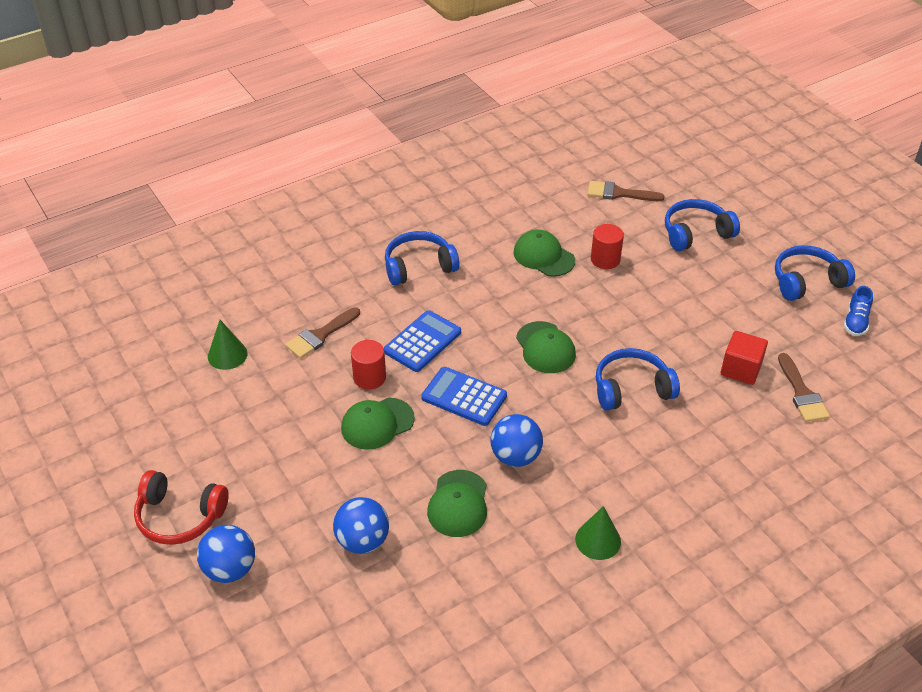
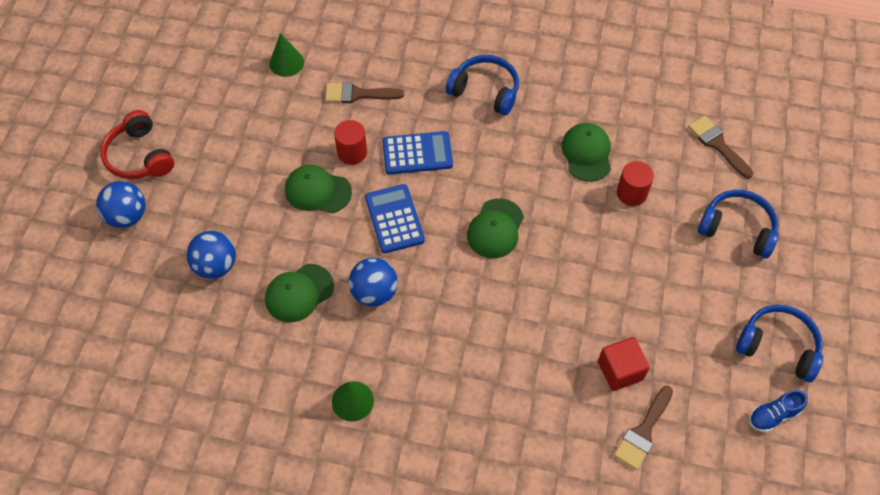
camera: 45 degrees right, 15 degrees up
(631, 388) = (517, 313): blue headphones -> none

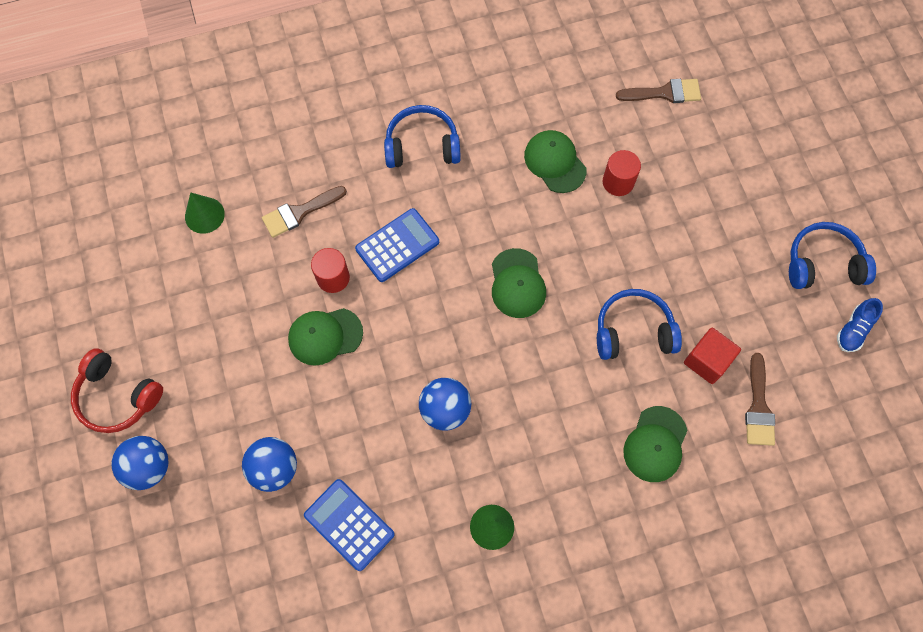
camera: 30 degrees left, 10 degrees up
(299, 293) = (374, 450): green cap -> green cap (655, 444)
(394, 219) = (417, 325): blue calculator -> blue calculator (349, 525)
(717, 144) = (664, 93): brown brush -> brown brush turned 150 degrees clockwise
(737, 228) = (728, 168): blue headphones -> blue headphones (633, 331)

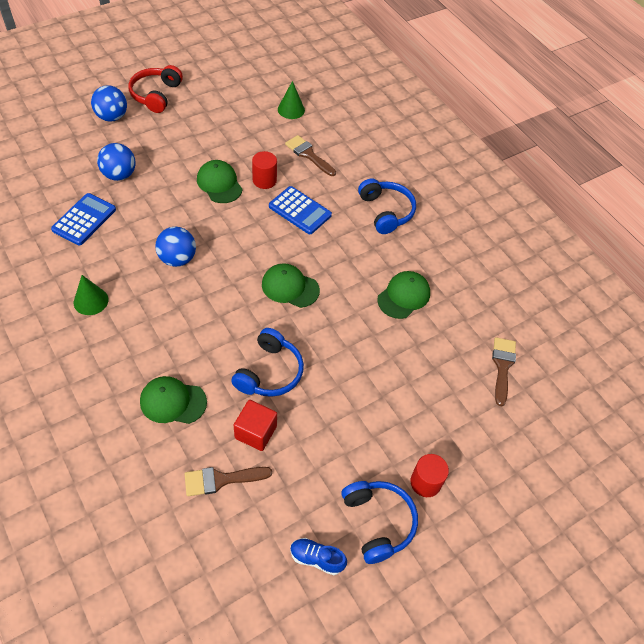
camera: 70 degrees right, 15 degrees down
(517, 283) = (290, 287): green cap -> green cap turned 45 degrees clockwise
(618, 182) = (402, 343): red cylinder -> red cylinder (425, 482)
(633, 331) = (270, 372): blue headphones -> blue headphones turned 45 degrees clockwise
(664, 93) = (502, 366): brown brush -> brown brush turned 150 degrees counterclockwise

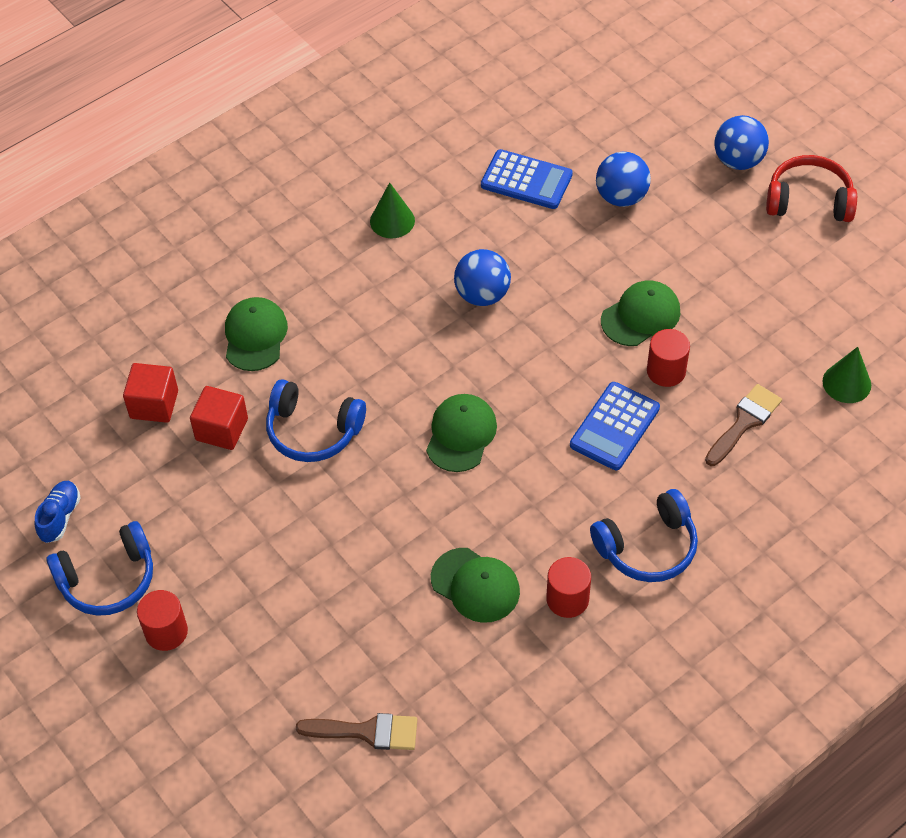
camera: 90 degrees right, 0 degrees up
(221, 480) = (154, 404): brown brush -> red cube
(417, 253) = (567, 599): none -> red cylinder

